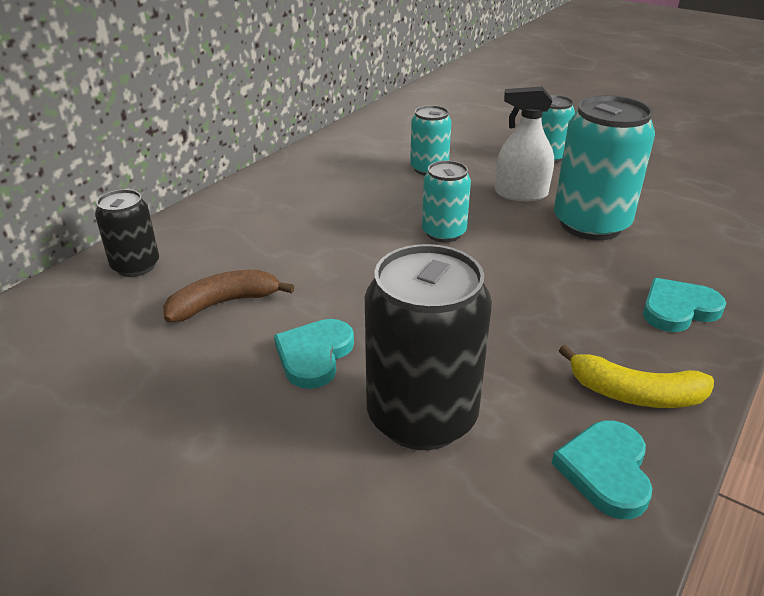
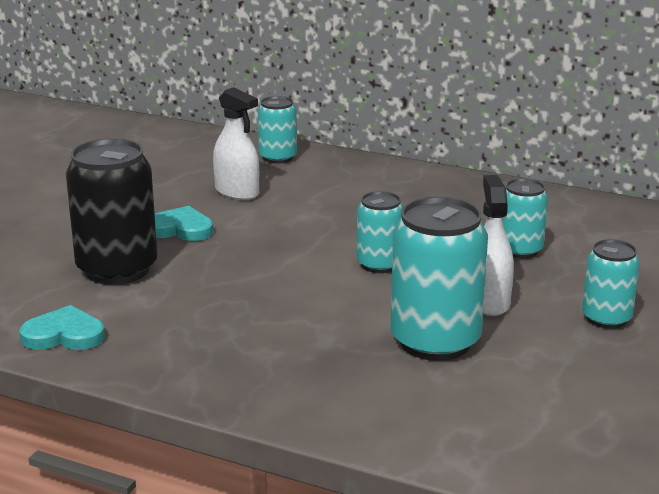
camera: 80 degrees right, 10 degrees down
(136, 266) = (278, 157): black can -> turquoise can
(223, 303) = (237, 192): brown banana -> white spray bottle
(635, 394) = (147, 351): yellow banana -> none
(678, 309) = (278, 382): turquoise heart -> none

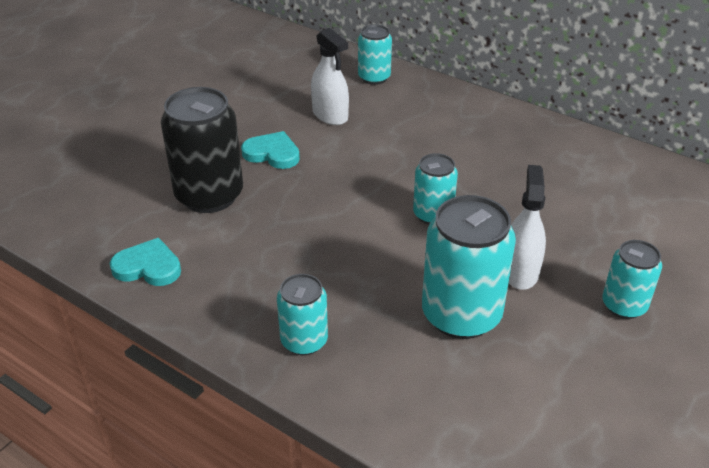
camera: 10 degrees right, 15 degrees up
(520, 250) = (563, 211): turquoise can -> turquoise can (304, 341)

